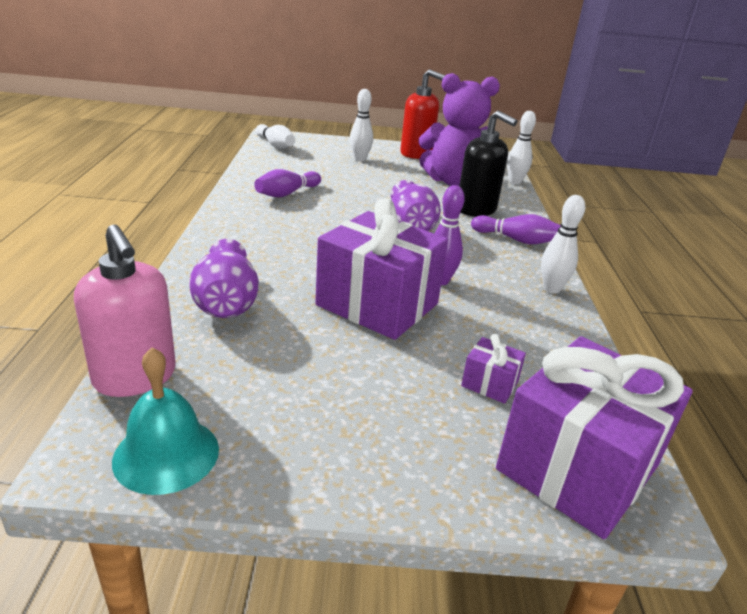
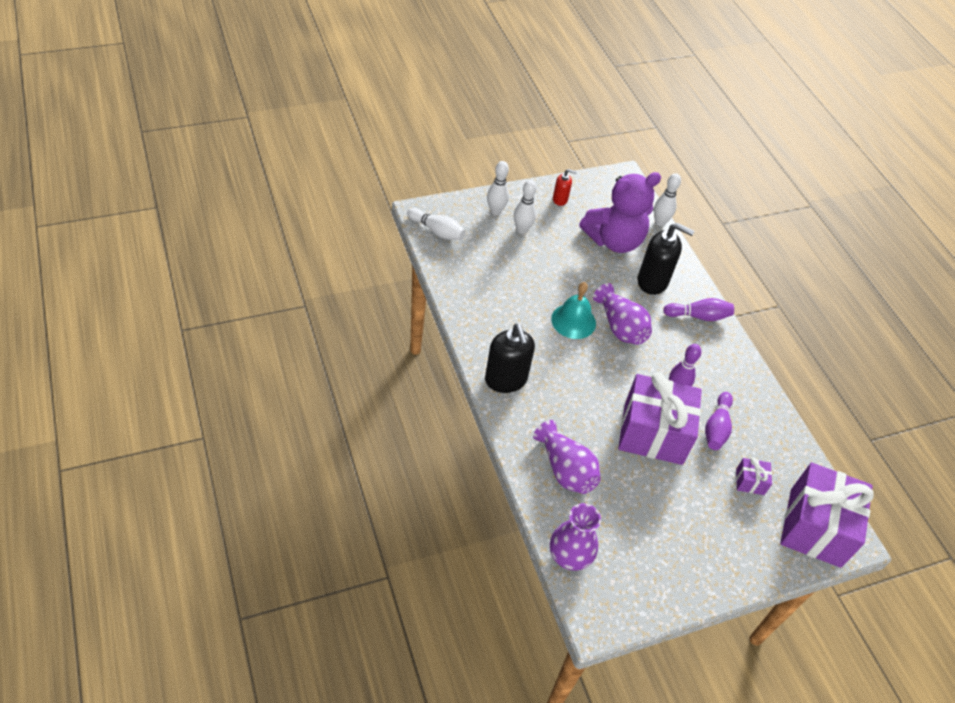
camera: 25 degrees left, 20 degrees up
(135, 377) = (569, 556): pink soap dispenser -> purple vase
(166, 454) = (629, 600): turquoise bell -> turquoise bell (573, 321)
(236, 227) = (506, 380): none -> black soap dispenser
(287, 193) = (505, 314): purple bowling pin -> purple bowling pin (716, 428)
(416, 154) = (560, 199): red soap dispenser -> red soap dispenser, size x0.52
(551, 289) = (745, 371): white bowling pin -> white bowling pin (495, 211)

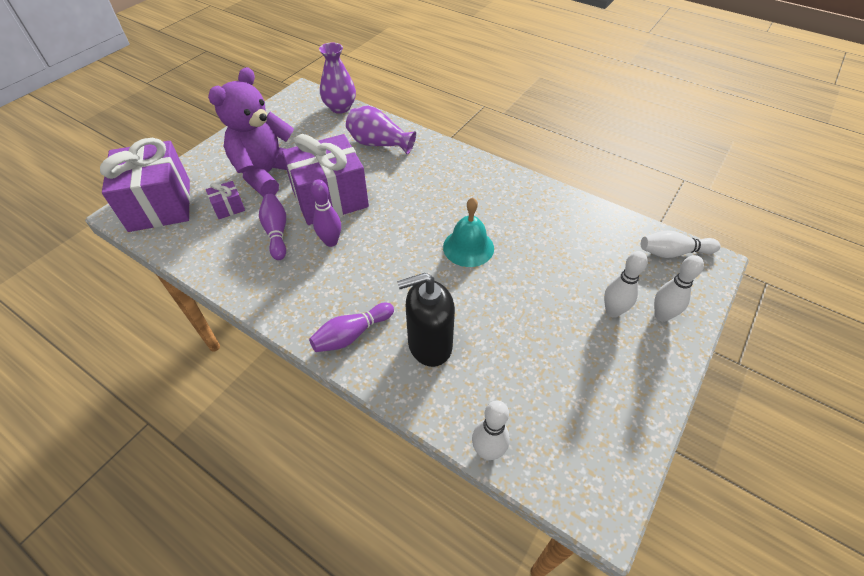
camera: 150 degrees right, 0 degrees up
(506, 380) = (473, 171): black soap dispenser -> none
(560, 199) = (626, 388): red soap dispenser -> none
(614, 240) = (514, 372): purple teddy bear -> purple teddy bear (267, 174)
(620, 327) = (422, 269): purple vase -> none

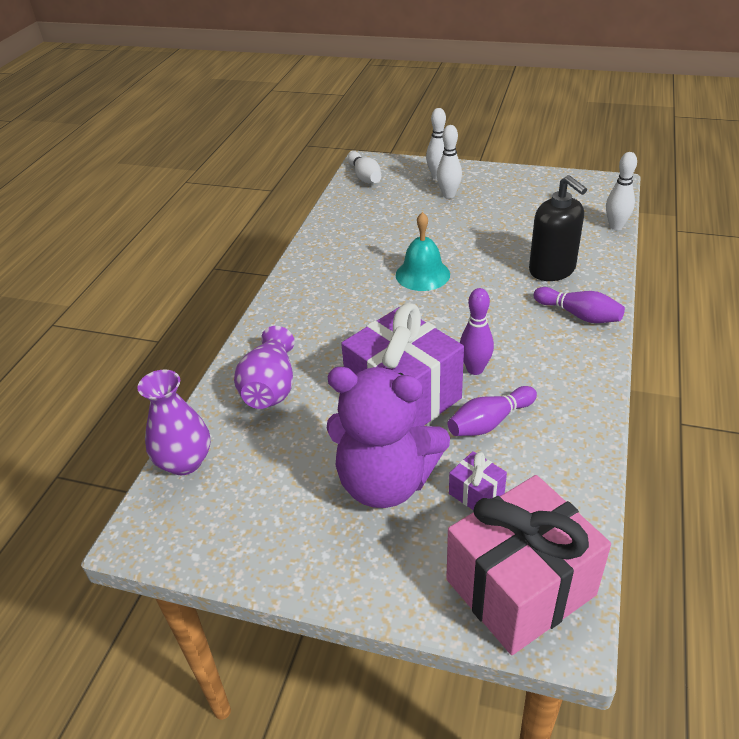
camera: 105 degrees left, 10 degrees down
(160, 205) = (520, 587): purple gift -> pink gift

